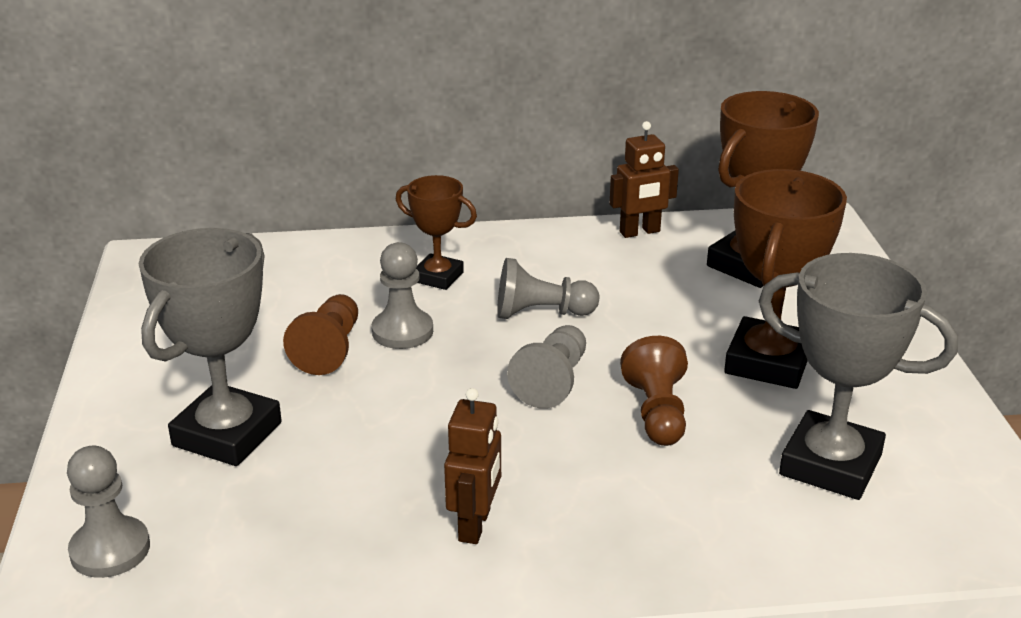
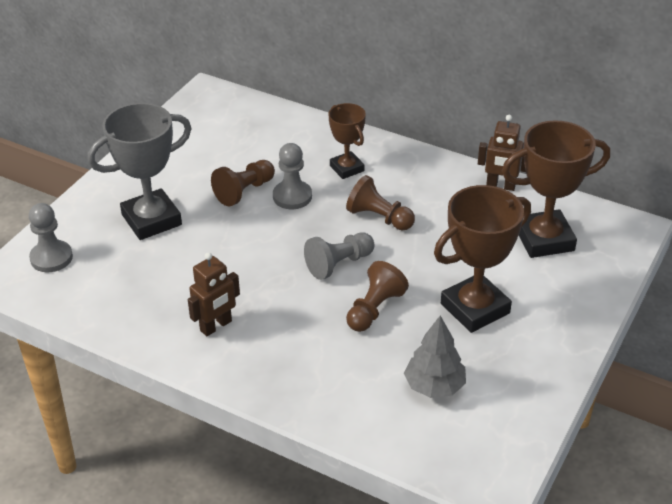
camera: 35 degrees right, 10 degrees up
(541, 313) = (379, 217): grey pawn -> brown pawn
(830, 465) = (434, 386): grey trophy -> grey tree

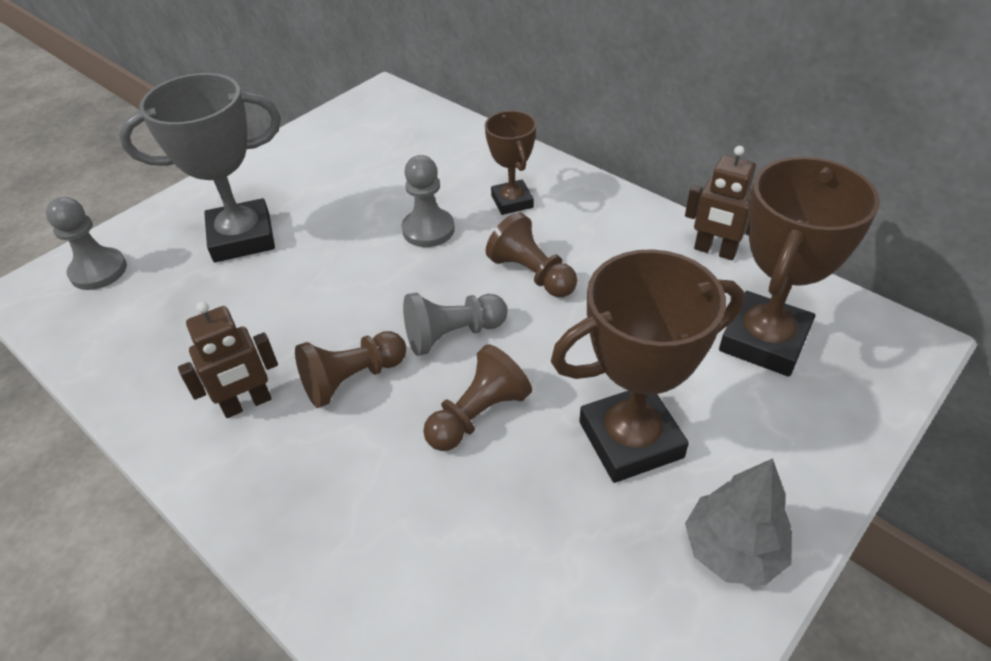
camera: 15 degrees right, 5 degrees up
(244, 191) = (371, 215): brown pawn -> brown pawn (352, 379)
(434, 386) = (527, 574): grey tree -> grey tree (732, 550)
(544, 239) = (764, 340): brown trophy -> brown trophy turned 60 degrees counterclockwise

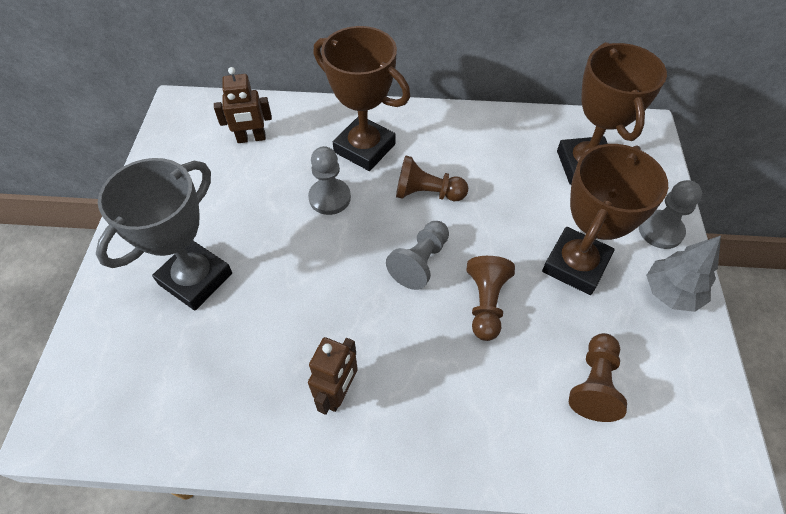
camera: 40 degrees left, 10 degrees up
(98, 271) = (100, 374): grey pawn -> grey pawn (660, 230)
(352, 379) = (389, 330): brown pawn -> brown pawn (594, 384)
(512, 201) = (364, 148): brown trophy -> brown trophy, size x1.70
(714, 251) = (513, 122): brown robot -> brown robot (251, 138)

